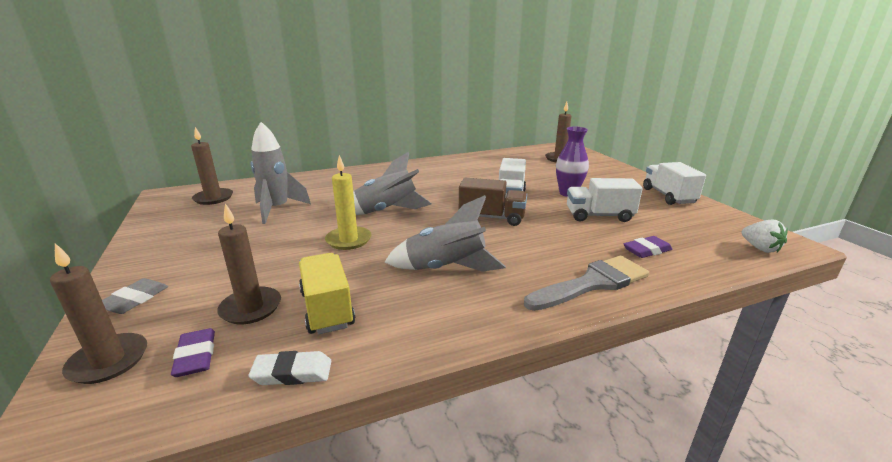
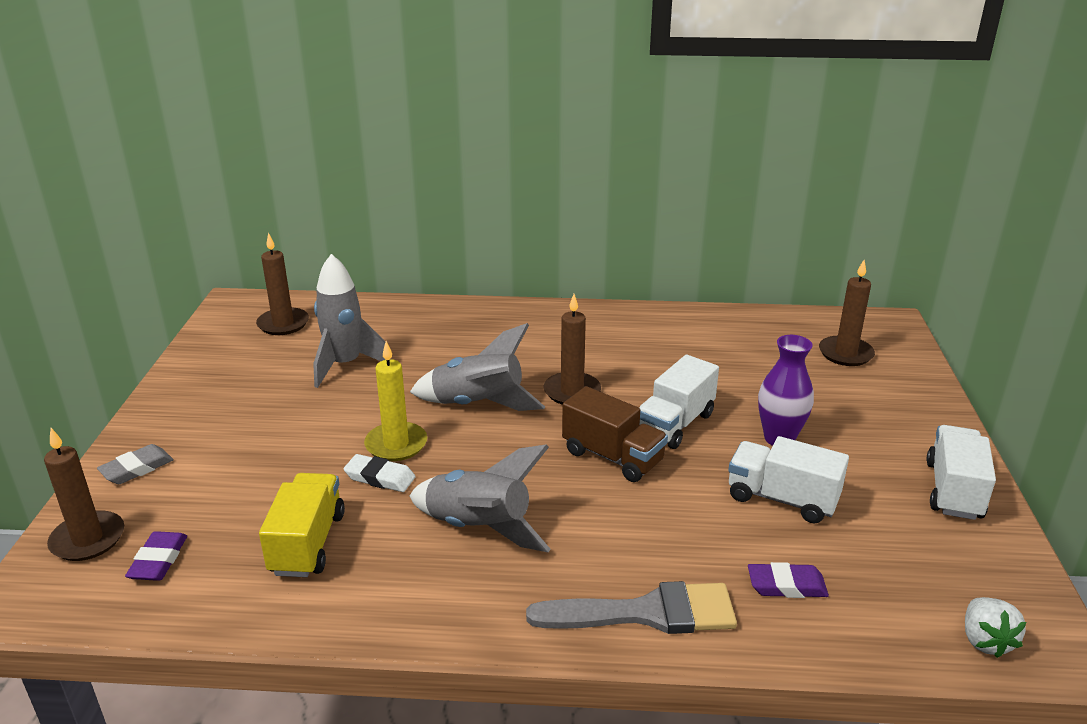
camera: 25 degrees right, 5 degrees up
(251, 308) = (235, 516): brown candle -> brown candle (572, 391)
(292, 373) = (230, 611): white eraser -> white eraser (380, 477)

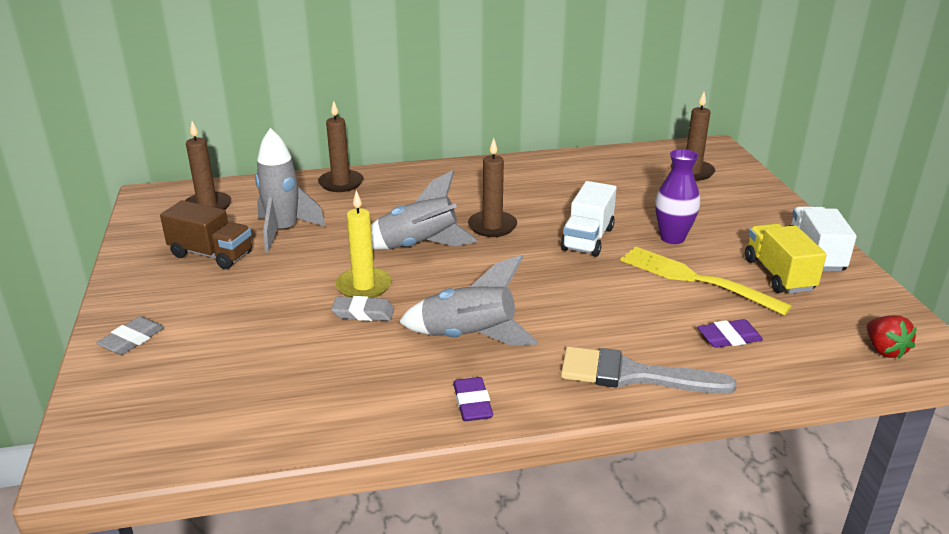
camera: 15 degrees left, 0 degrees up
(88, 539) = (117, 403): brown candle -> brown candle (341, 183)
(158, 560) = (196, 408): purple eraser -> purple eraser (472, 403)
(308, 543) = (327, 372): yellow truck -> yellow truck (778, 275)
(380, 477) = (363, 313): white eraser -> grey eraser
(612, 457) = (550, 269): brown truck -> brown truck (211, 254)
(645, 613) = (633, 375): grey brush -> grey brush turned 150 degrees counterclockwise
(782, 499) = (695, 279): white truck -> yellow fork
(985, 641) = (884, 350): white strawberry -> red strawberry

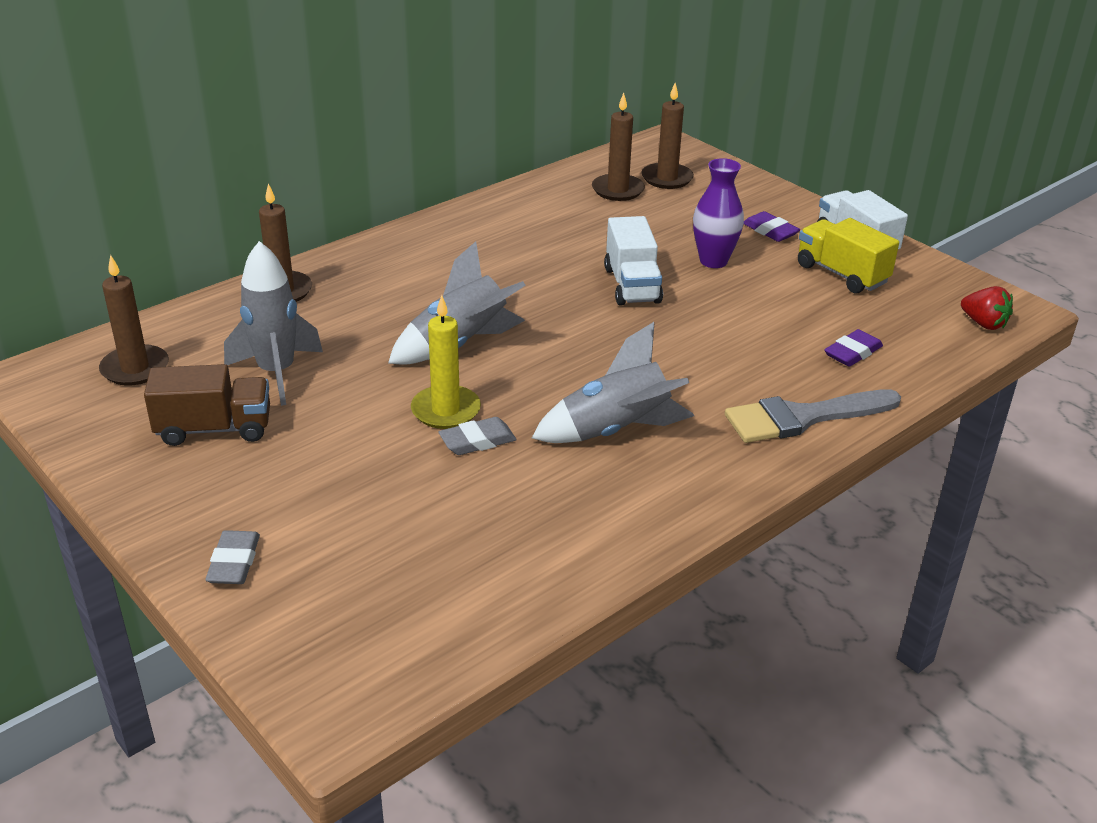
camera: 30 degrees left, 5 degrees up
(472, 403) = (685, 497): purple eraser -> purple eraser (770, 231)
(492, 226) = (518, 298): brown candle -> brown candle (618, 190)
(695, 279) = (773, 301): yellow fork -> none

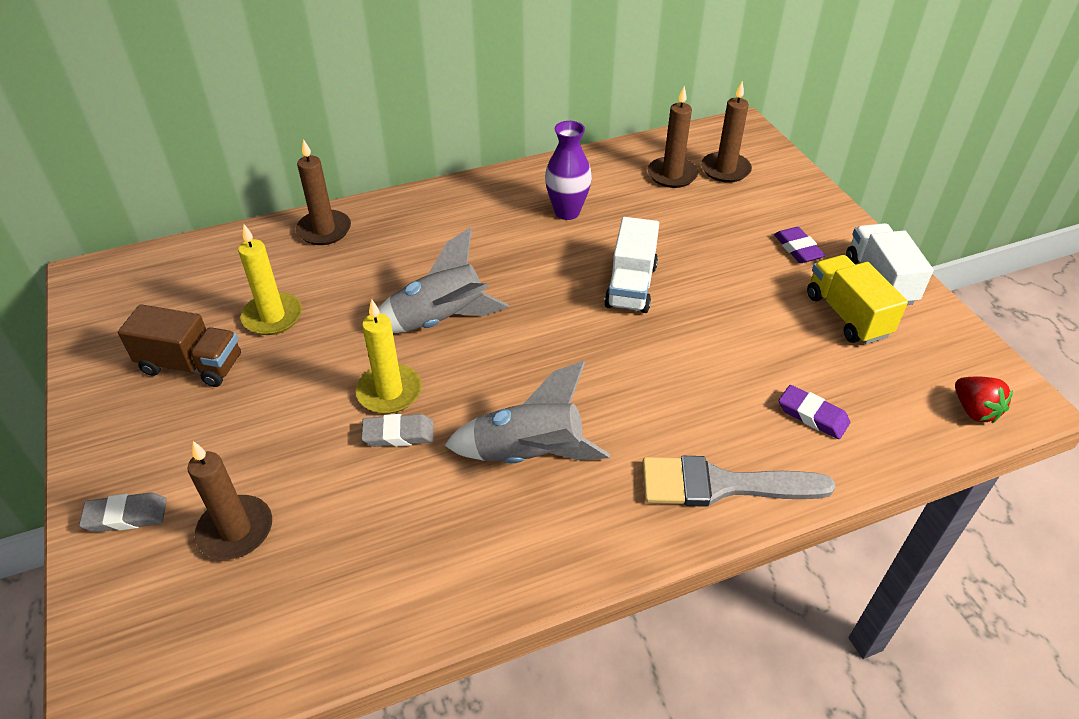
camera: 20 degrees right, 10 degrees up
(135, 368) = (167, 286): brown candle -> brown candle (235, 530)
(234, 562) = (126, 516): grey eraser -> grey eraser turned 60 degrees clockwise
(276, 373) = (273, 317): grey rocket -> yellow candle
(713, 261) = (723, 273): purple vase -> purple vase (567, 212)
(852, 353) = (812, 415): purple eraser -> purple eraser turned 60 degrees clockwise

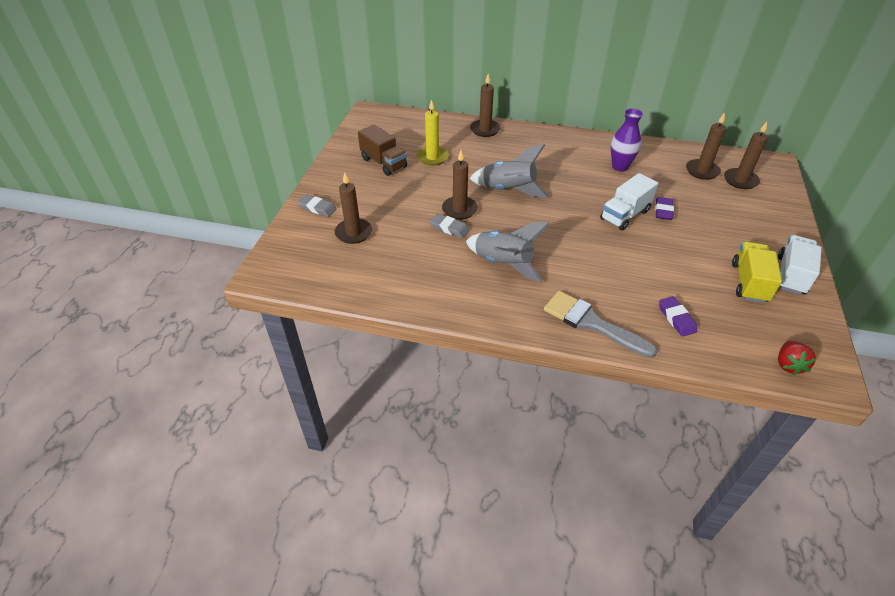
camera: 35 degrees right, 0 degrees up
(389, 392) = (459, 209): yellow candle -> brown candle
(798, 249) = (749, 237): purple eraser -> purple eraser (663, 211)

